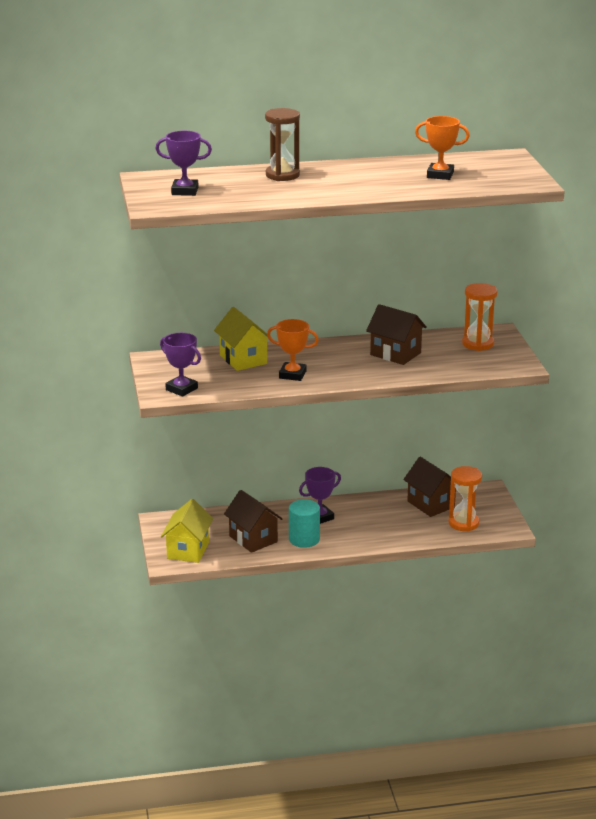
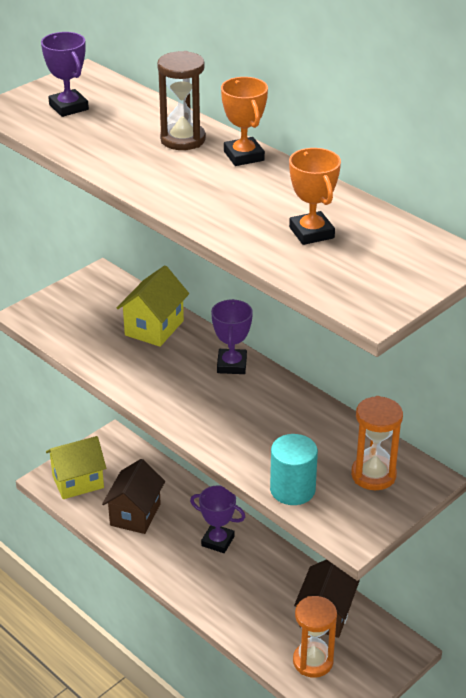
camera: 55 degrees right, 10 degrees up
(181, 389) = (52, 320): purple trophy -> purple trophy (232, 365)
(292, 375) = (151, 374): orange trophy -> orange trophy (244, 156)
(304, 539) = (166, 550): turquoise cylinder -> turquoise cylinder (292, 490)
(395, 354) = (277, 423): brown house -> none

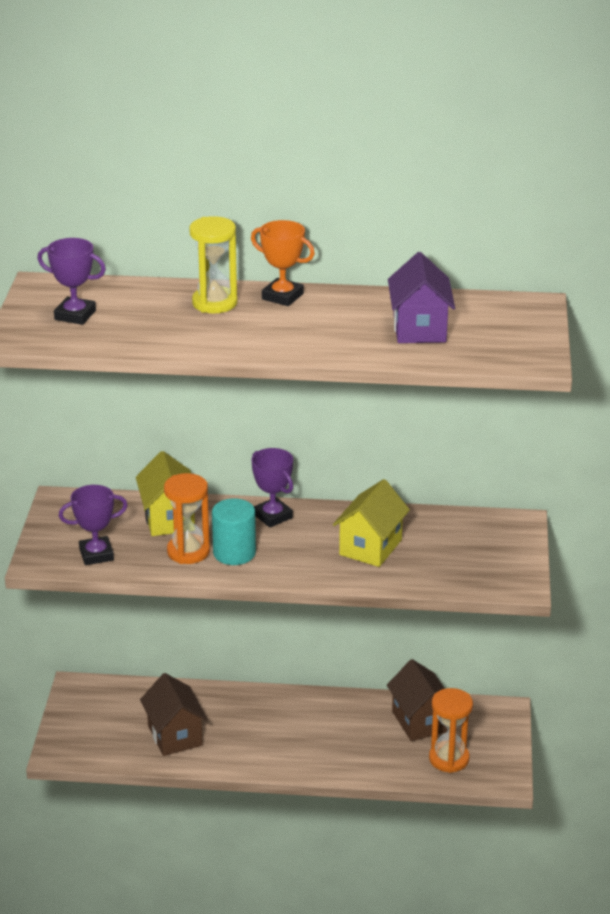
camera: 40 degrees left, 5 degrees down
(78, 482) = (89, 738): yellow house -> yellow house (370, 547)
(183, 139) = (214, 303): brown hourglass -> yellow hourglass
(218, 541) = (271, 717): purple trophy -> purple trophy (96, 554)
(292, 490) = (438, 578): turquoise cylinder -> turquoise cylinder (234, 553)
(311, 233) = (419, 329): orange trophy -> purple house
(373, 475) = (481, 539): orange hourglass -> orange hourglass (188, 551)

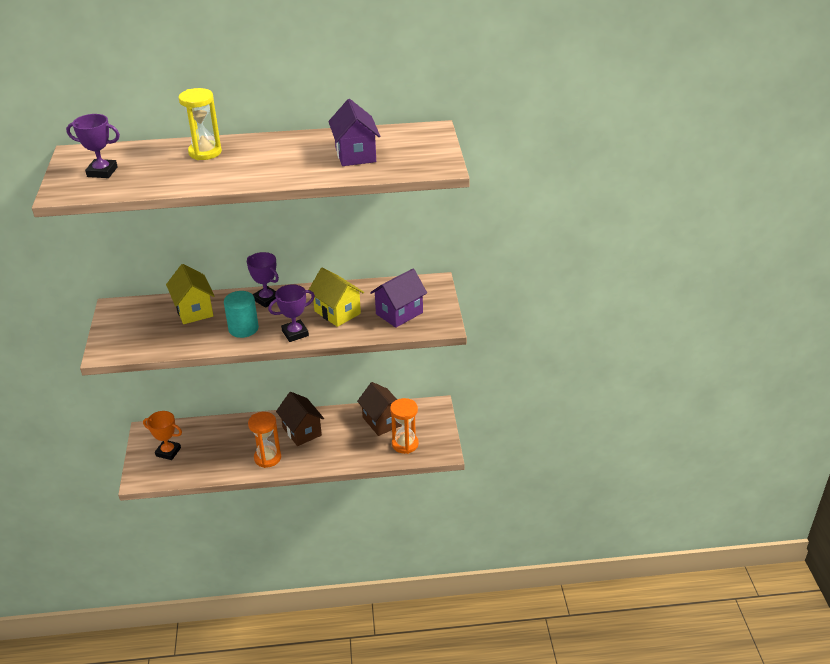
camera: 10 degrees left, 5 degrees up
(96, 554) = (145, 342): purple trophy -> purple trophy (295, 333)
(175, 735) = (219, 455): brown house -> brown house (302, 431)
(188, 551) = (211, 332): orange hourglass -> orange hourglass (267, 458)
(282, 296) = (254, 143): orange trophy -> orange trophy (168, 452)
(370, 547) = (337, 312): yellow house -> yellow house turned 60 degrees counterclockwise
(459, 560) = (399, 313): none -> purple house

